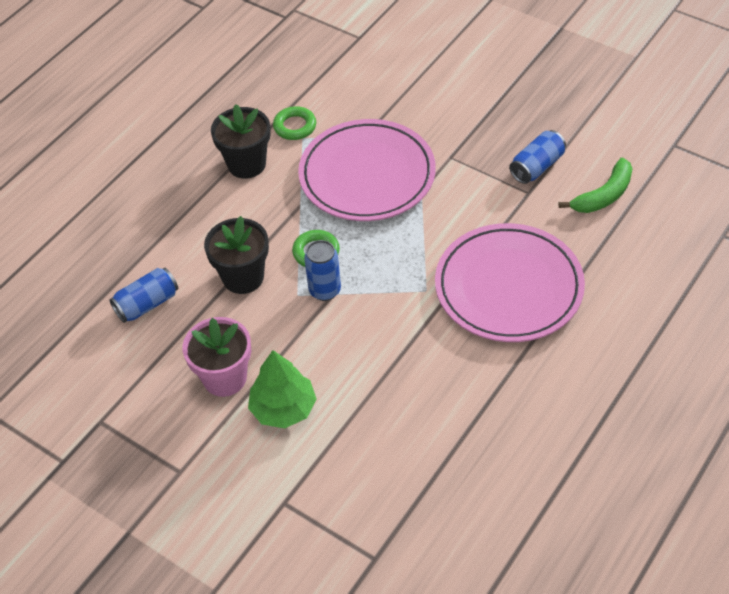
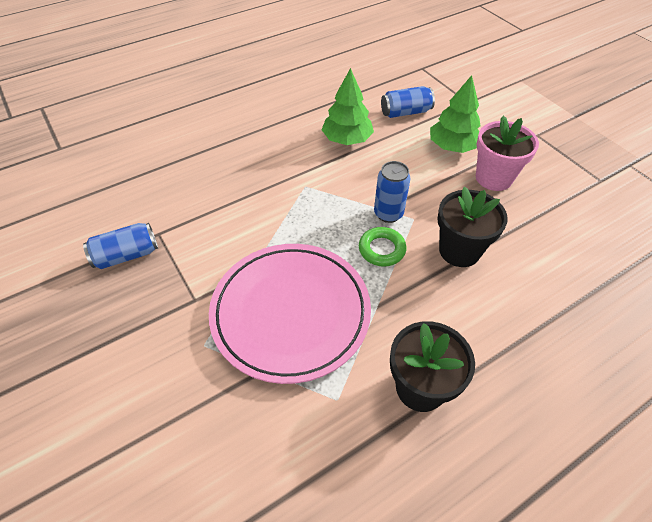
camera: 160 degrees left, 0 degrees up
(147, 304) = (559, 258): blue can -> blue can (405, 112)
(295, 126) = (339, 424): green ring -> none
(415, 370) = (347, 139): none -> green tree
(508, 287) = (241, 167): pink plate -> none
(603, 195) = (102, 207): green banana -> none

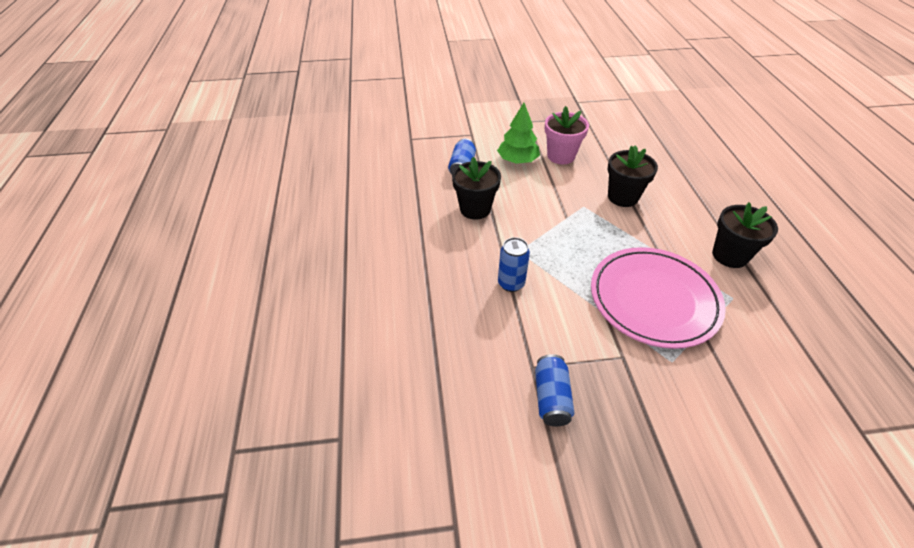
camera: 65 degrees left, 5 degrees down
(347, 139) = (475, 209): green tree -> black flower pot
(382, 249) = (607, 232): green ring -> none
(388, 214) = (573, 216): blue can -> blue can (511, 283)

